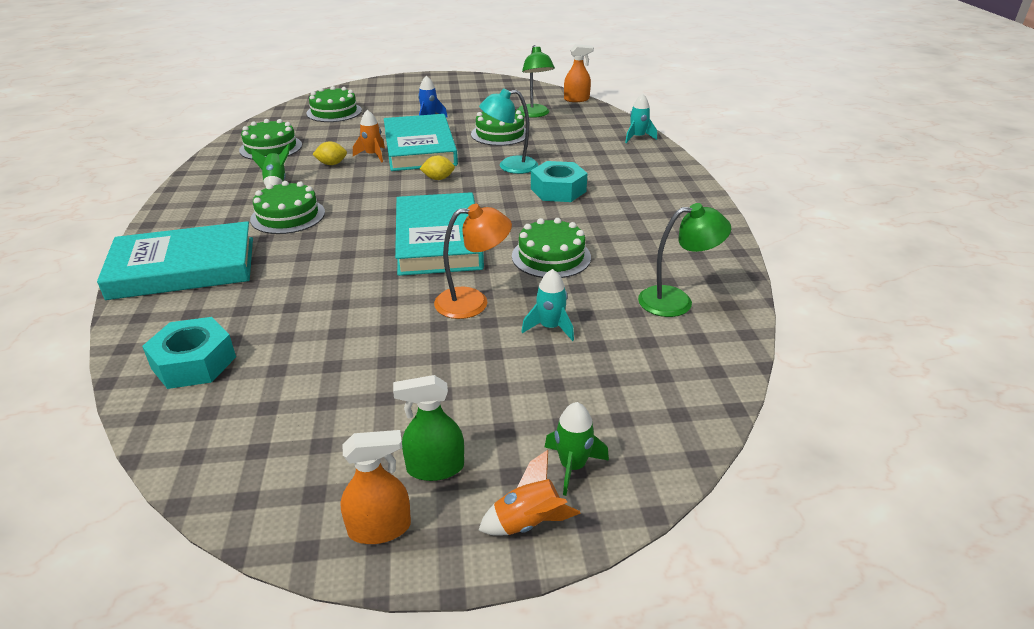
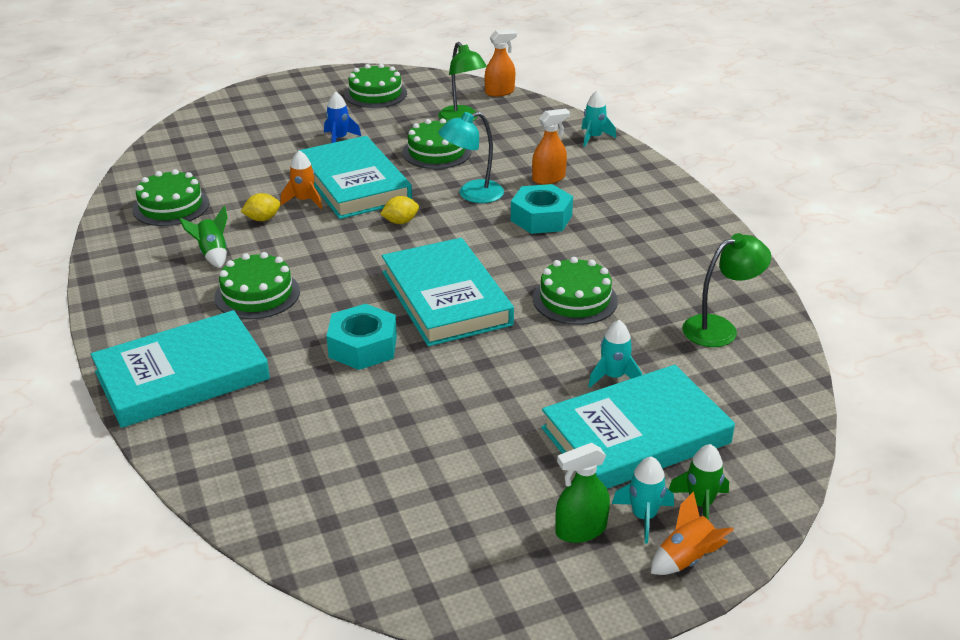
camera: 15 degrees left, 0 degrees up
(194, 362) = (276, 477): turquoise nut -> turquoise nut (363, 346)
(334, 112) = (215, 145): green cake -> green cake (375, 94)
(380, 528) = (563, 590): orange spray bottle -> orange spray bottle (548, 178)
(473, 302) = (523, 362): orange lamp -> none
(506, 467) = (643, 516): none -> turquoise rocket
(542, 385) = (635, 435): none -> turquoise book

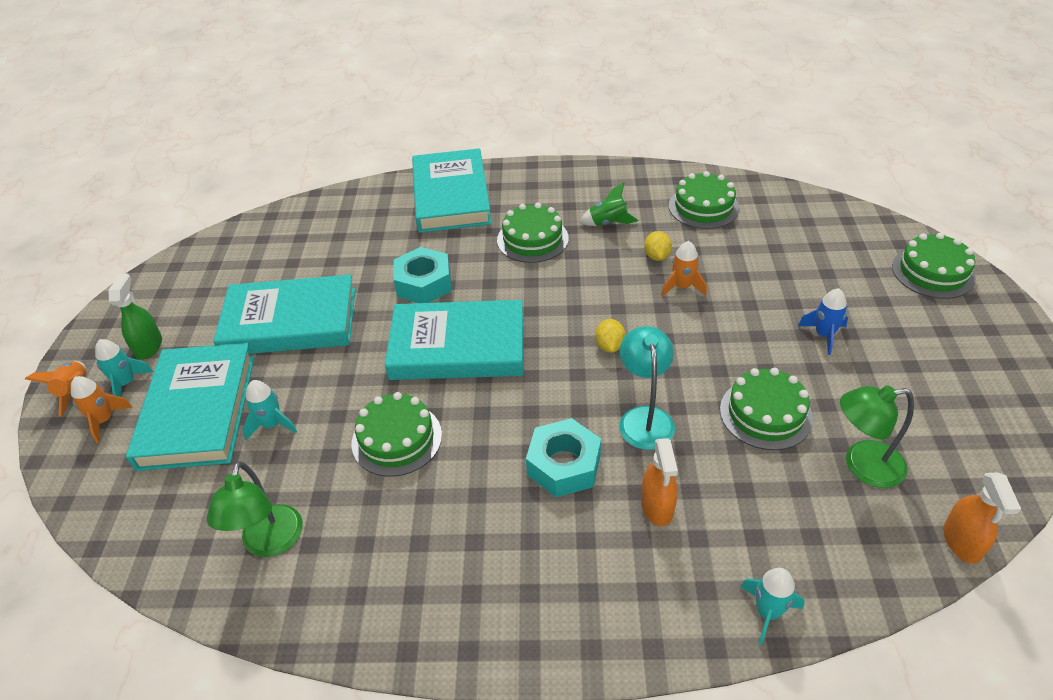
camera: 115 degrees right, 10 degrees up
(354, 184) = (706, 327): turquoise book -> turquoise book (290, 321)
(375, 94) = (962, 393): green cake -> green cake (933, 272)
(700, 504) = (104, 420): green rocket -> orange rocket

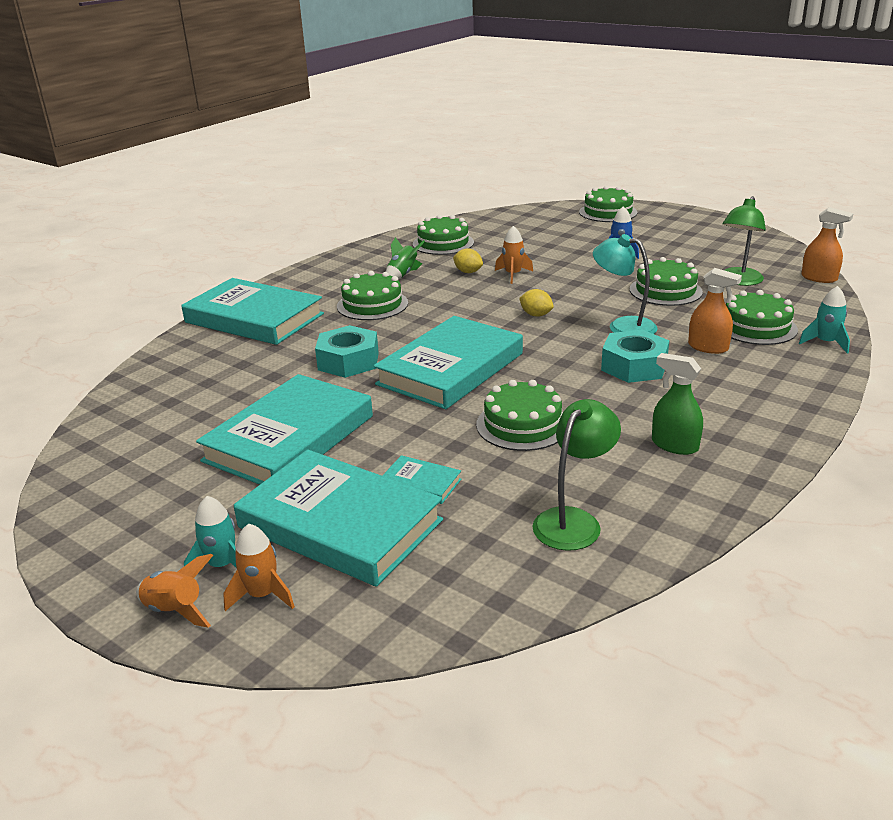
camera: 55 degrees left, 15 degrees down
(148, 346) = (183, 536): green spray bottle -> green spray bottle (674, 445)
(270, 543) = (573, 521): green lamp -> green lamp turned 90 degrees counterclockwise
(272, 424) = (421, 483): turquoise rocket -> turquoise book
(748, 529) = (756, 327): none -> green cake

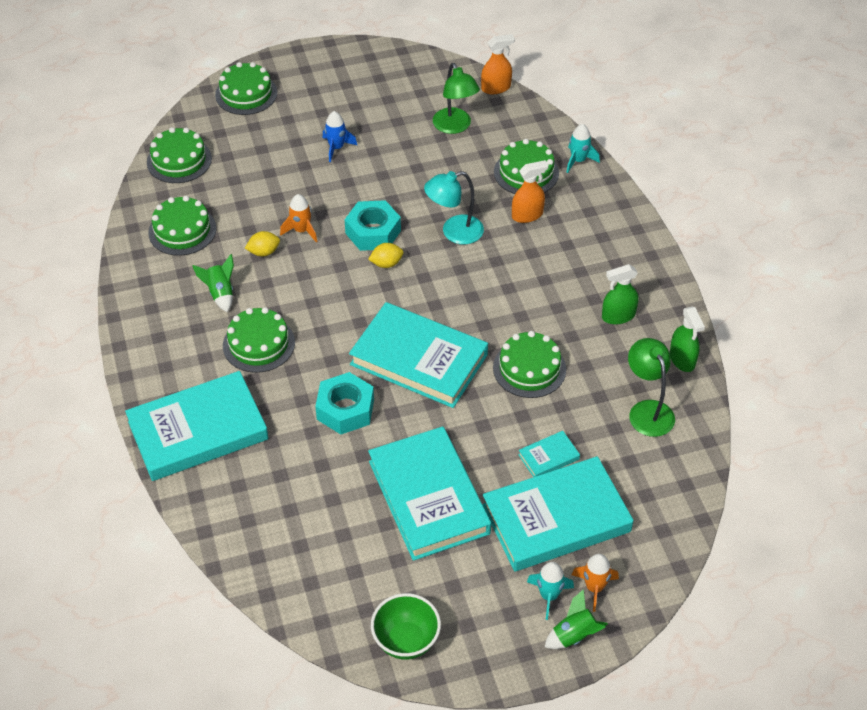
camera: 55 degrees left, 20 degrees up
(91, 499) = (406, 641): none -> green bowl
(175, 610) = (574, 635): orange rocket -> green rocket
(450, 369) = (418, 360): turquoise book -> turquoise book turned 45 degrees counterclockwise
(634, 366) = (513, 267): turquoise nut -> turquoise nut (373, 232)
(665, 290) = (427, 172): green cake -> green cake (179, 160)
(685, 513) = (682, 359): none -> green spray bottle

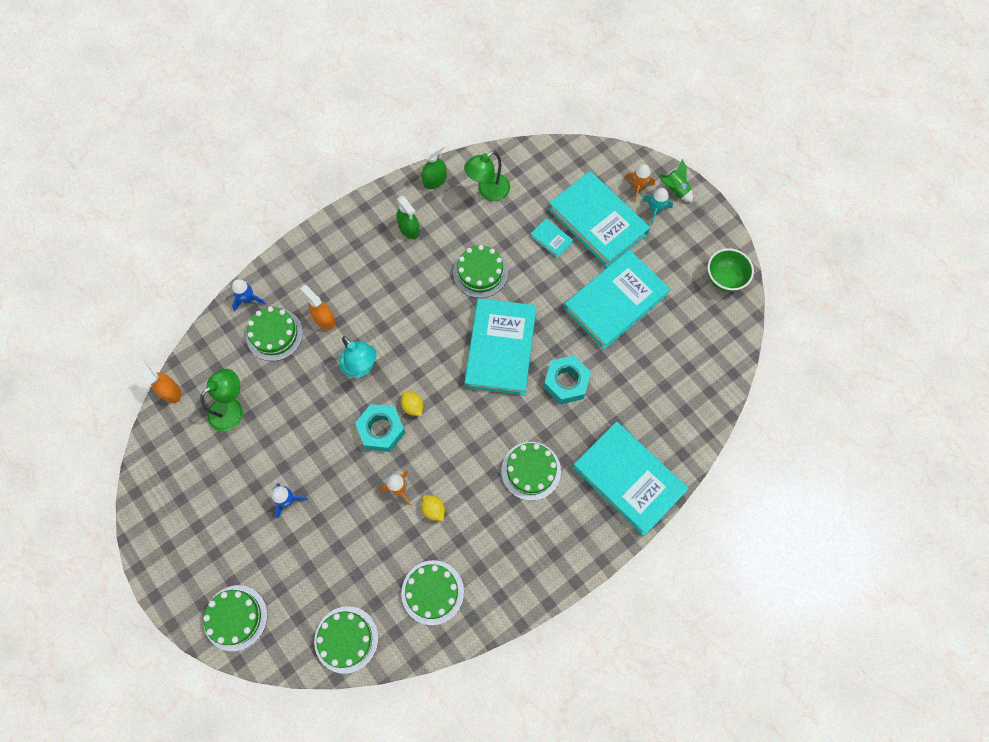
camera: 110 degrees left, 20 degrees up
(220, 293) = (491, 525): green rocket -> none
(578, 160) = (248, 299): turquoise rocket -> blue rocket

